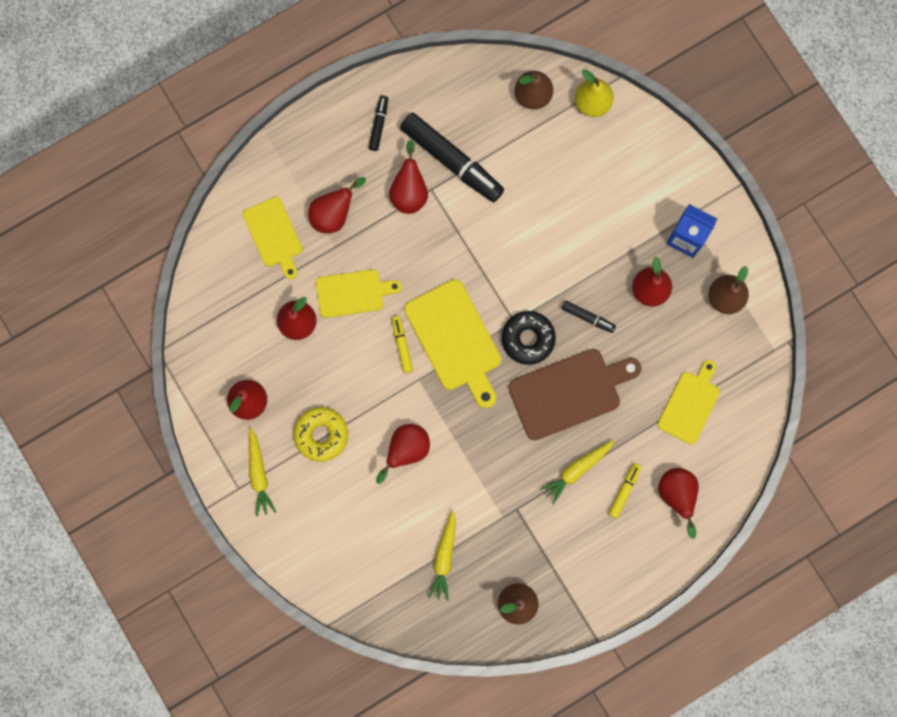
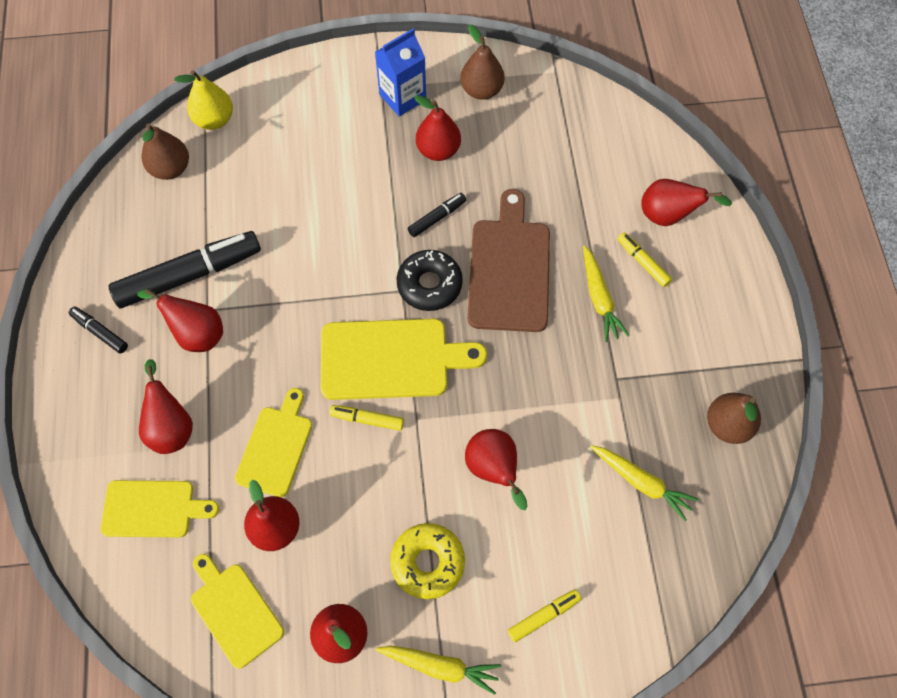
camera: 65 degrees left, 15 degrees down
(321, 527) = (544, 616): none -> yellow marker
(690, 404) = (577, 164): yellow cutting board -> yellow cutting board (234, 611)

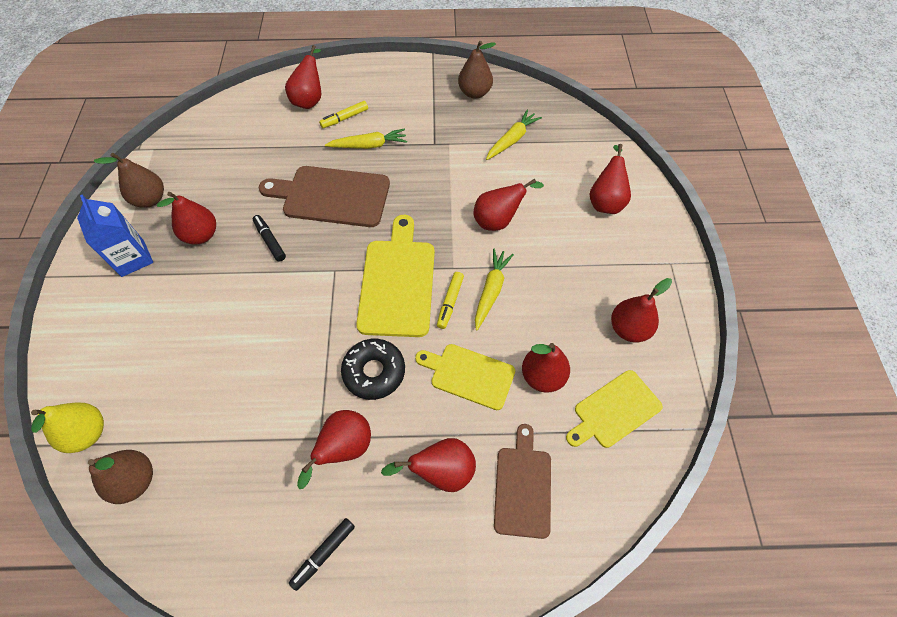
camera: 85 degrees left, 5 degrees down
(153, 509) = (522, 486): yellow cutting board -> brown cutting board
(189, 275) = (276, 456): black marker -> none
(427, 562) = (569, 267): yellow donut -> none
(429, 285) = (333, 250): black donut -> black donut (374, 372)
(440, 666) = (645, 265): yellow carrot -> yellow carrot (491, 291)
(544, 616) = (605, 201): yellow marker -> red pear

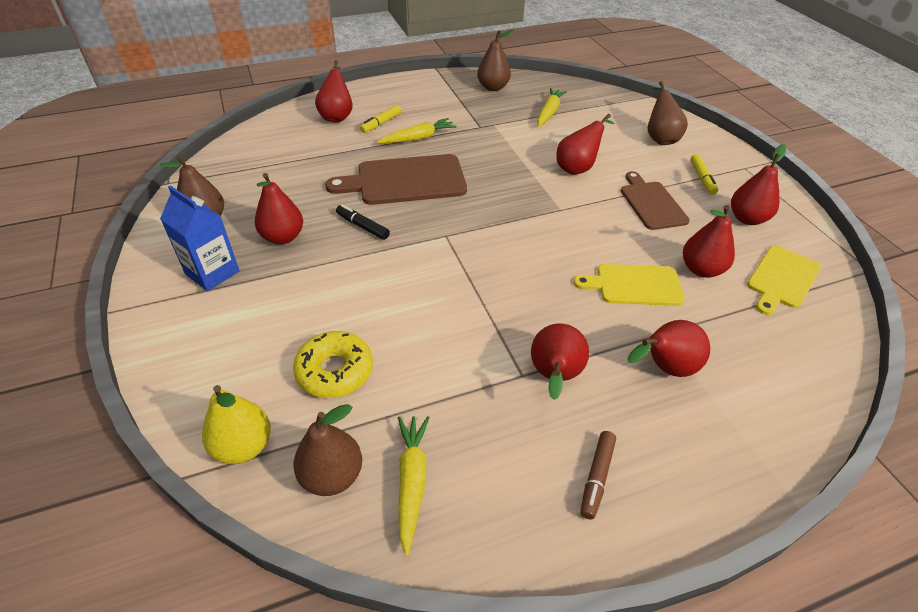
camera: 20 degrees left, 15 degrees down
(180, 386) = (335, 371): none -> yellow donut
(324, 554) = (596, 477): black marker -> brown marker
(374, 372) = (541, 305): black donut -> none
(397, 282) = (515, 231): yellow cutting board -> none
(450, 302) = (576, 235): yellow marker -> yellow marker (702, 178)
(491, 291) = (608, 218): yellow carrot -> yellow carrot (412, 481)
(522, 486) = (749, 358): brown cutting board -> brown cutting board (651, 203)
(605, 201) = (660, 138): red pear -> brown pear

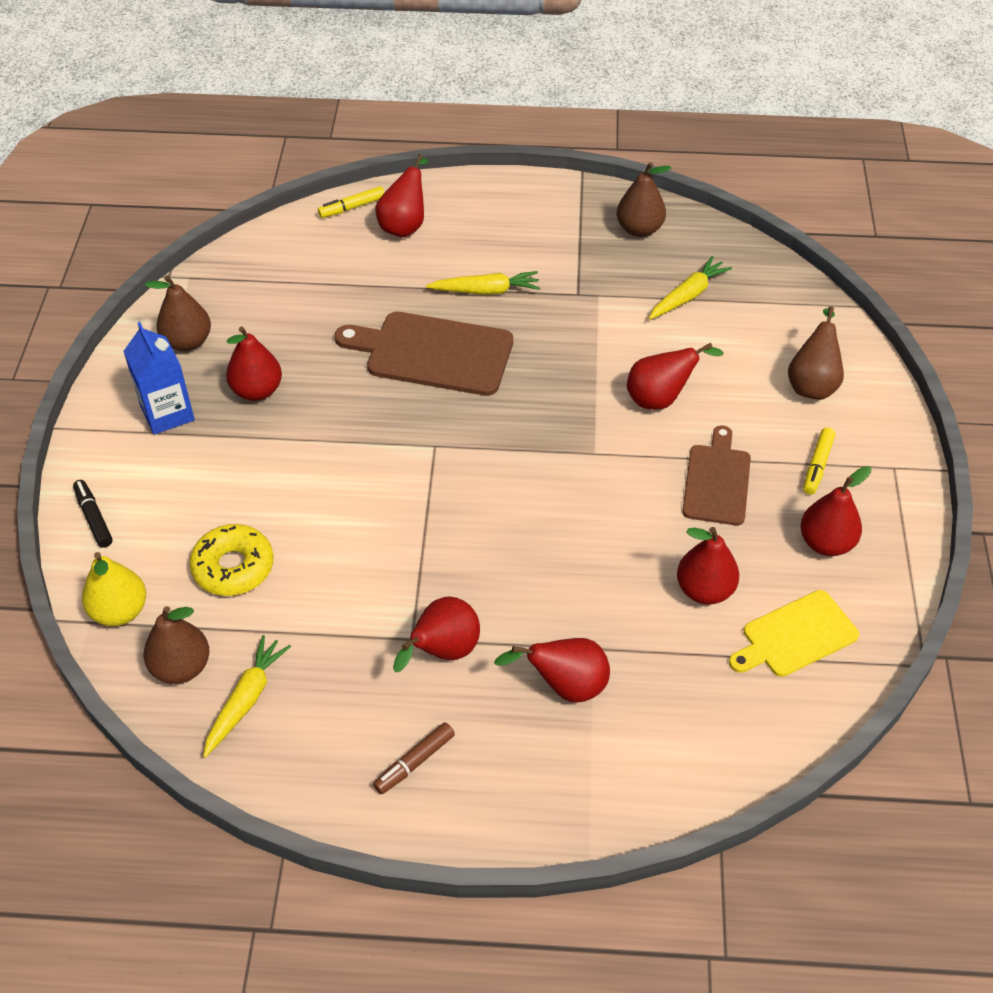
camera: 25 degrees right, 5 degrees up
(362, 226) = (349, 404): black marker -> black marker (94, 518)
(381, 123) = (453, 253): yellow marker -> yellow marker (352, 207)
(634, 285) = (607, 582): yellow cutting board -> none

